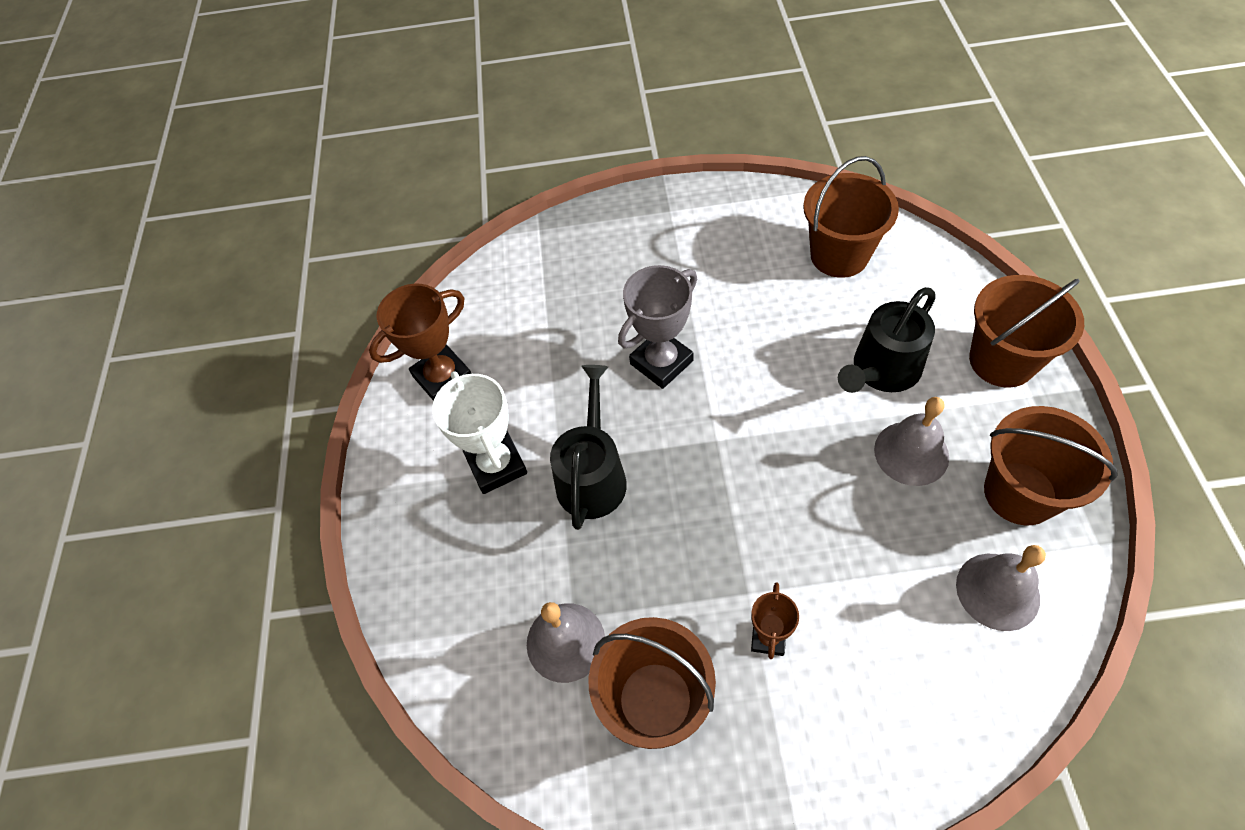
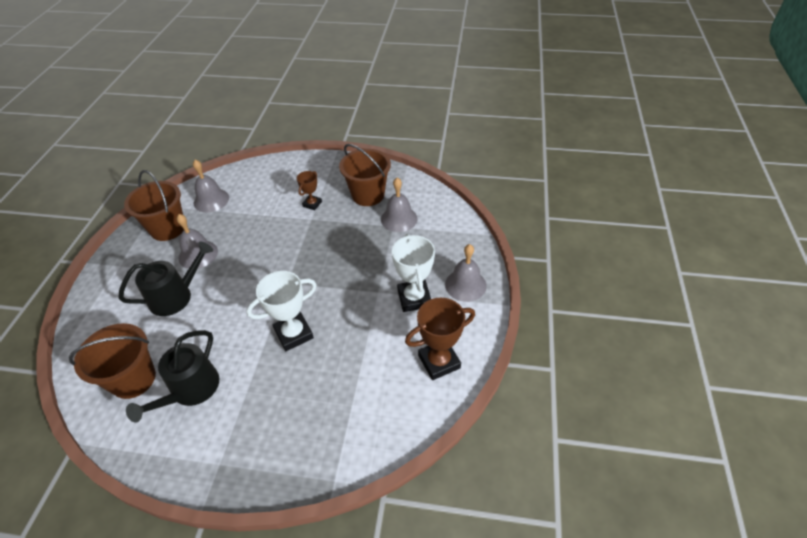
camera: 170 degrees left, 10 degrees down
(414, 512) = (465, 285): none -> grey bell
(592, 476) = (362, 280): black watering can -> black watering can (191, 390)
(661, 362) = (294, 334): grey trophy -> white trophy
(1002, 361) = (112, 285): brown bucket -> none

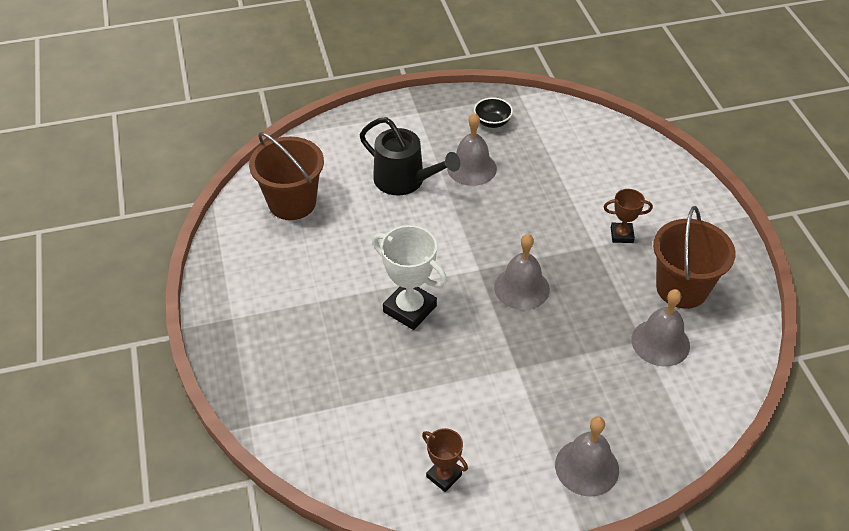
camera: 65 degrees right, 0 degrees up
(168, 228) = (492, 122): brown bucket -> black bowl
(191, 390) = (300, 254): black watering can -> none
(211, 200) = (560, 135): grey bell -> grey bell (521, 288)
(414, 298) = (528, 412): white trophy -> none
(439, 362) = (444, 476): brown trophy -> brown trophy, size x0.58

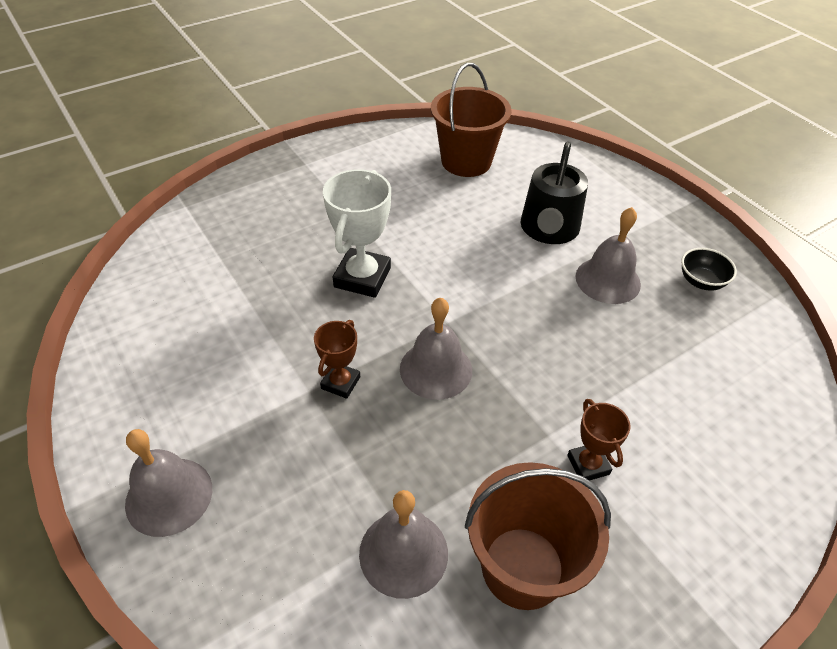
camera: 70 degrees right, 0 degrees up
(444, 476) = (142, 357): brown trophy -> brown trophy (340, 383)

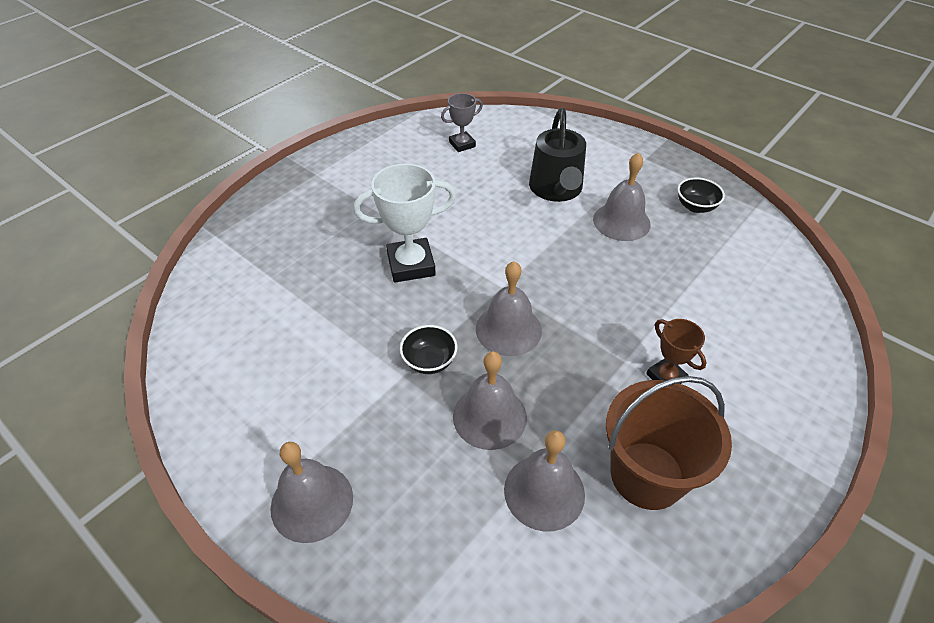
camera: 15 degrees left, 0 degrees up
(340, 383) = (429, 361): brown trophy -> black bowl
(362, 277) = (411, 265): white trophy -> white trophy turned 75 degrees clockwise
(379, 457) = (489, 416): none -> grey bell
(466, 161) = (462, 144): brown bucket -> grey trophy

